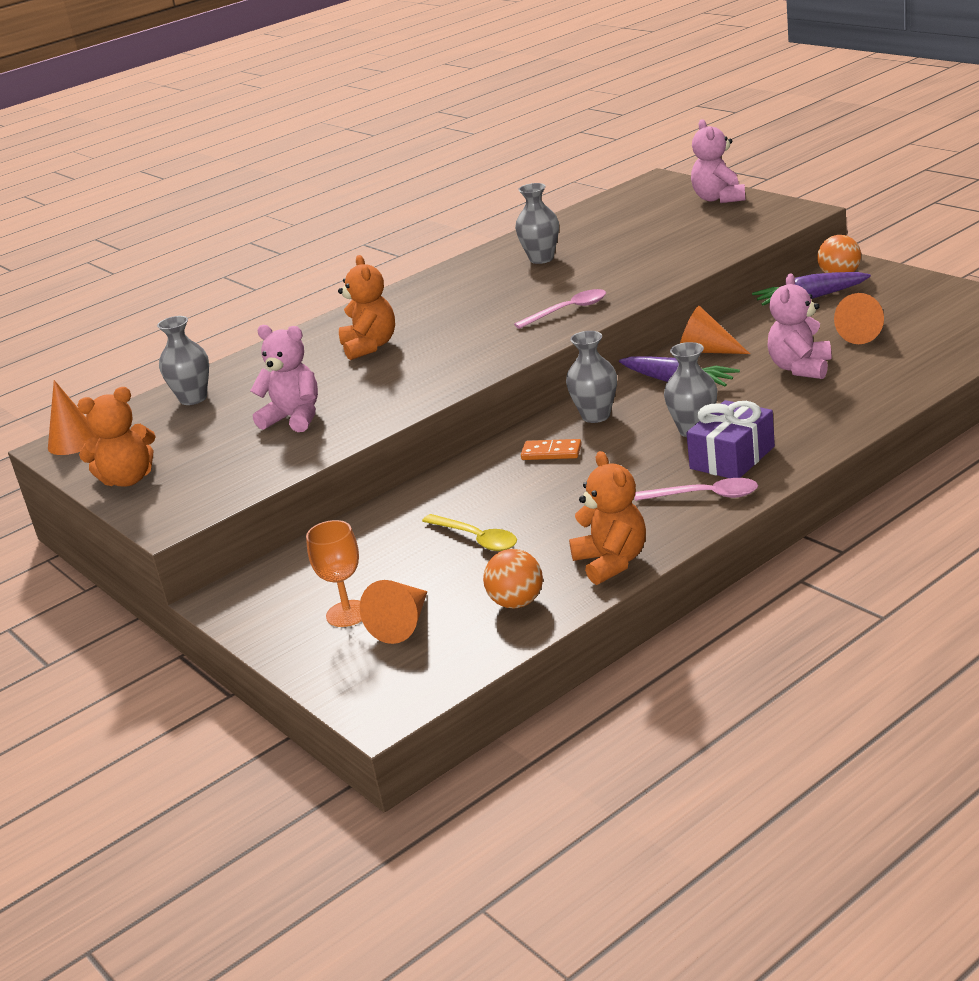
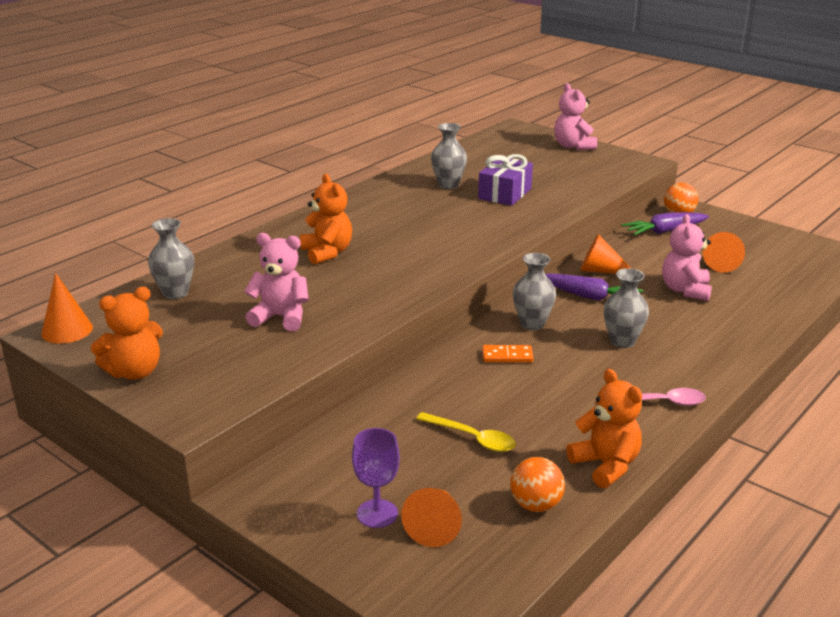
camera: 15 degrees left, 0 degrees up
(347, 614) = (377, 513): orange goblet -> purple goblet
(568, 310) = (491, 231): pink spoon -> none
(732, 458) = (666, 368): purple gift -> purple gift (505, 193)

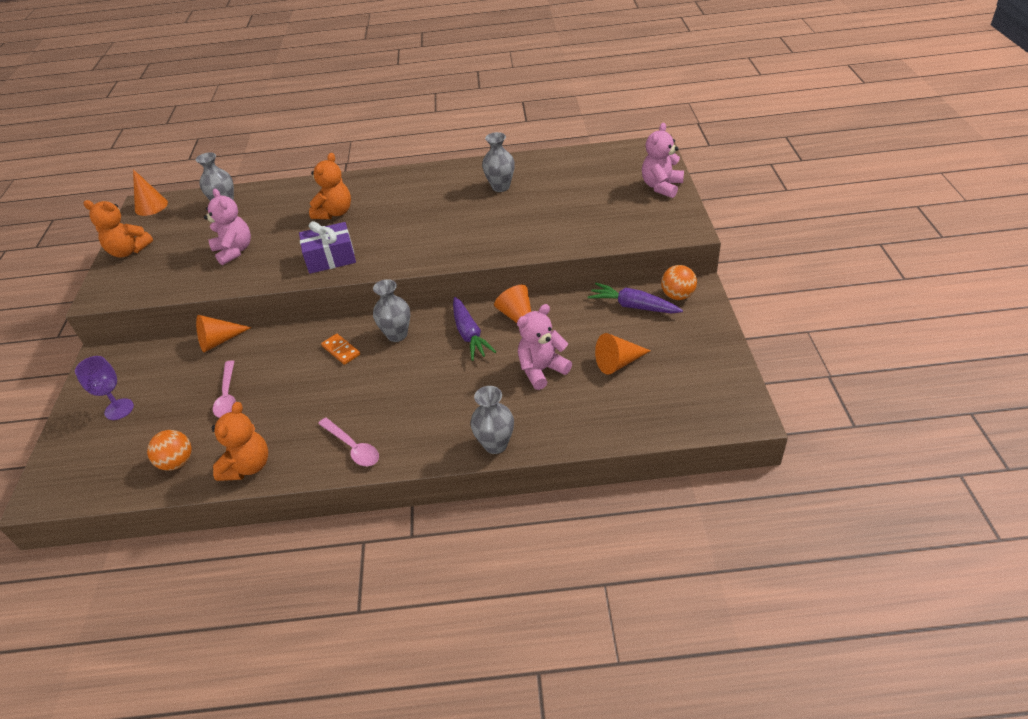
camera: 50 degrees right, 15 degrees up
(435, 525) = (124, 436): orange cone -> orange cone (219, 341)
(472, 438) = (227, 395): yellow spoon -> pink spoon
(505, 193) = (521, 213): purple gift -> purple gift (330, 258)
(622, 341) = (421, 385): grey vase -> grey vase (495, 444)

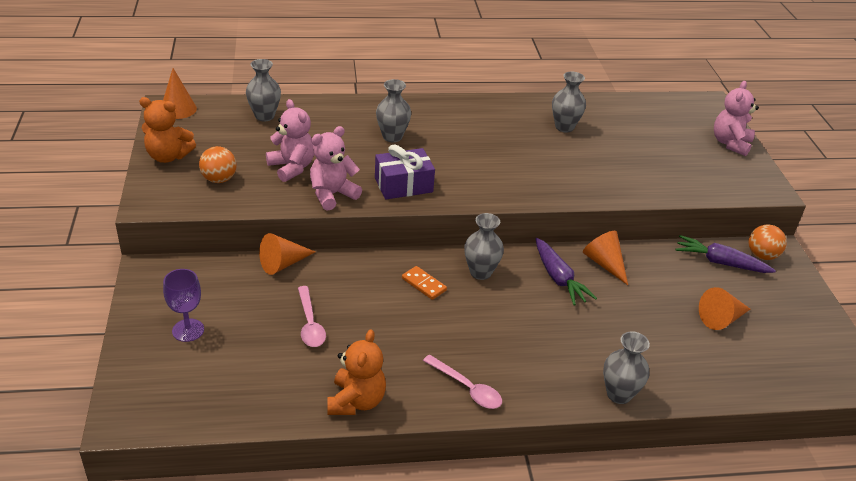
camera: 10 degrees left, 5 degrees down
(177, 462) = (274, 392): orange ball -> orange ball (219, 179)
(334, 213) = (392, 137): orange teddy bear -> grey vase
(542, 370) = (645, 320): pink teddy bear -> pink teddy bear (332, 194)

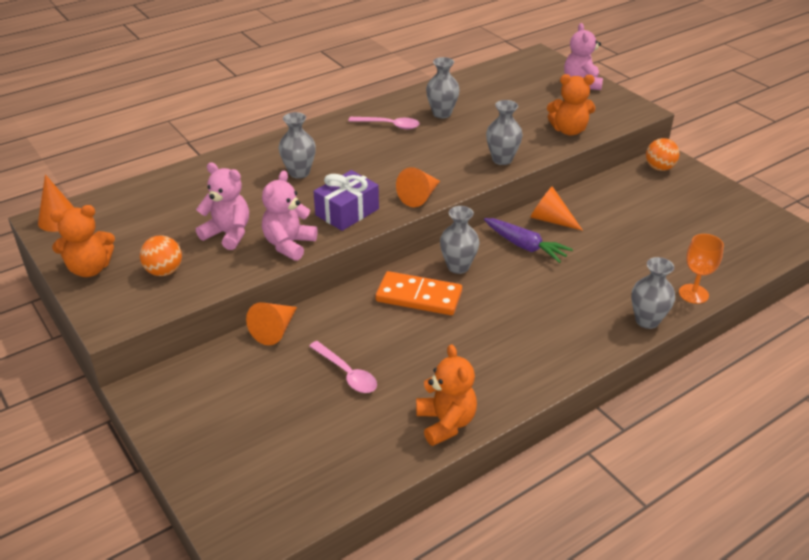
camera: 25 degrees left, 0 degrees up
(188, 330) = (234, 430): purple goblet -> none
(264, 116) = (157, 195): grey vase -> grey vase (502, 159)
(424, 284) = (419, 296): orange domino -> orange domino, size x1.81
(467, 388) = (528, 369): pink spoon -> pink spoon (389, 125)
(676, 184) = (569, 130): none -> orange teddy bear
(689, 389) = (693, 294): none -> orange goblet
(720, 262) = (634, 185): purple carrot -> none
(721, 319) = (671, 229): orange cone -> orange cone (420, 196)

